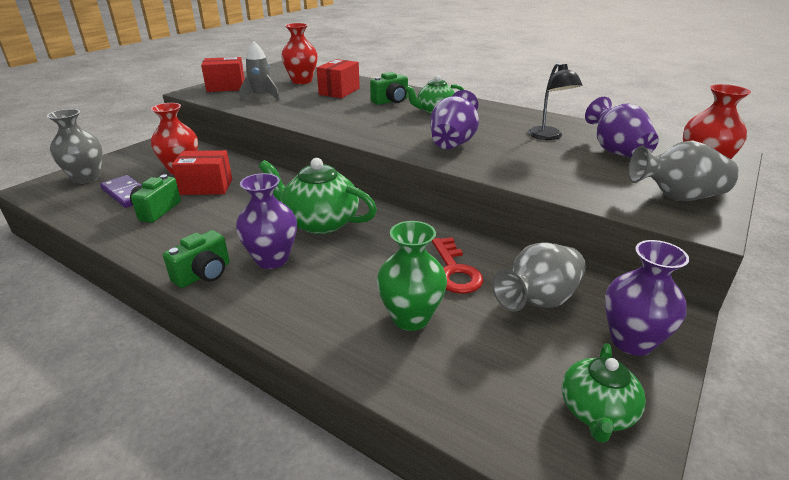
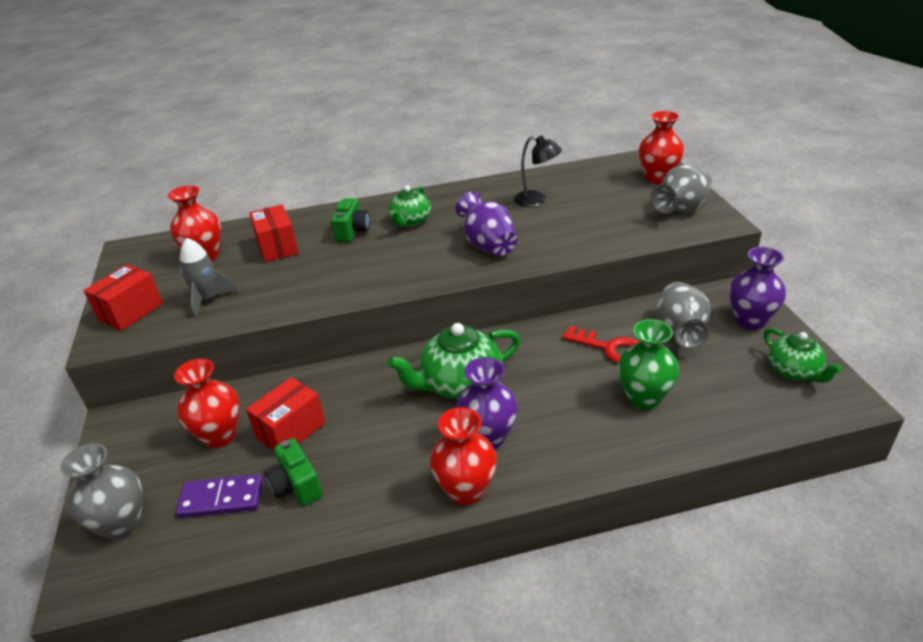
camera: 45 degrees left, 5 degrees up
(204, 274) = (466, 490): green camera -> red vase
(616, 152) = (596, 190): purple vase -> none

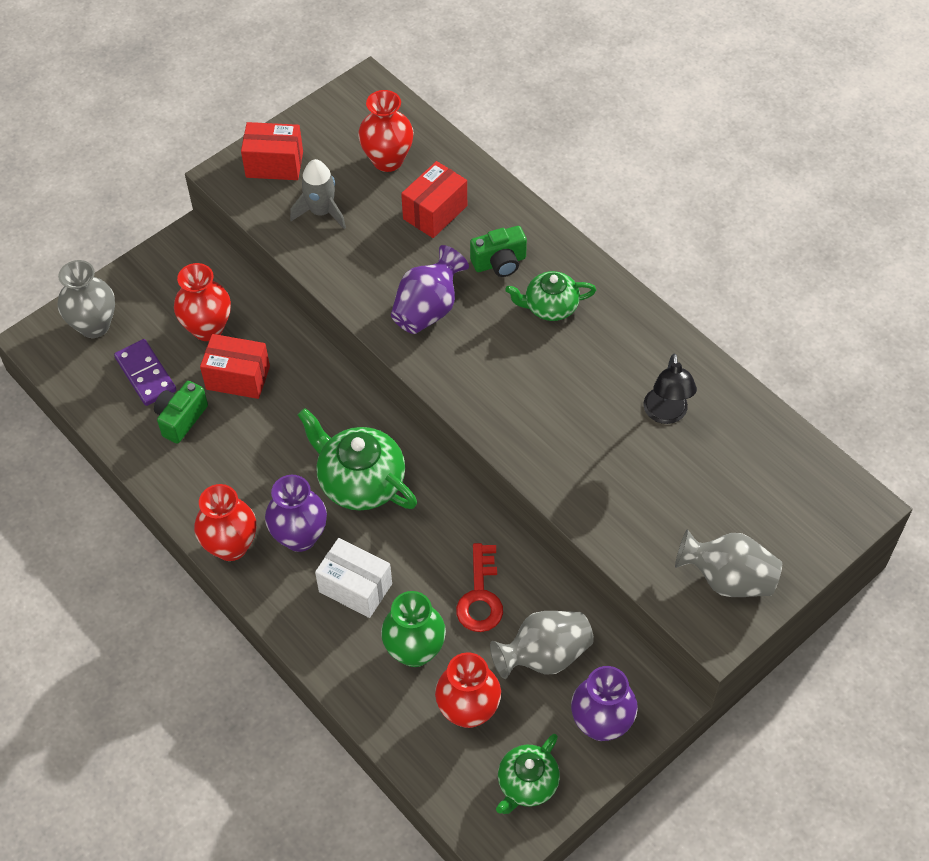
camera: 60 degrees right, 20 degrees up
(488, 245) = (538, 406): purple vase -> purple vase (428, 309)
(562, 416) = (355, 587): none -> white box
(657, 178) = (801, 531): red vase -> red vase (468, 711)

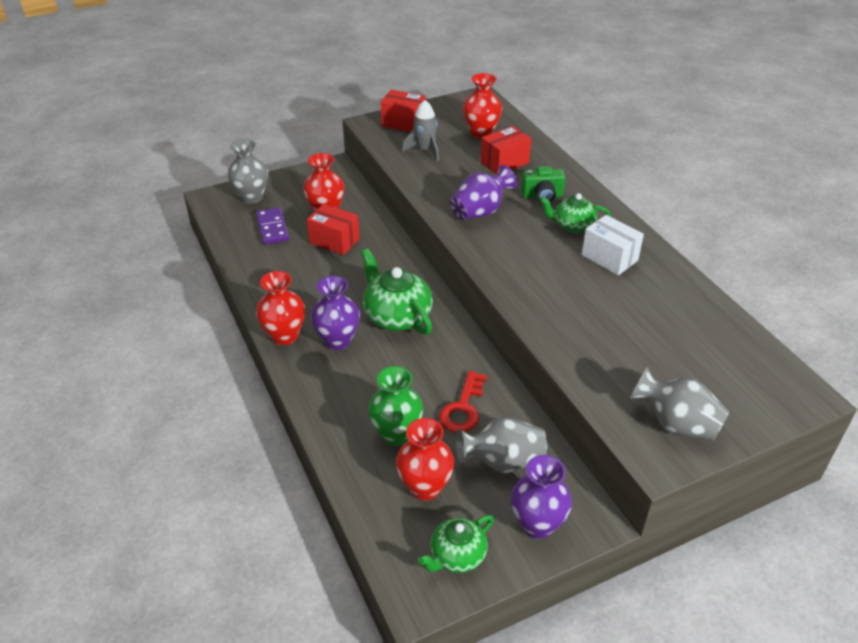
camera: 15 degrees right, 15 degrees down
(181, 419) = (284, 256): green camera -> none
(355, 587) = (366, 381): white box -> white box (609, 258)
(666, 414) = (648, 304): black lamp -> none

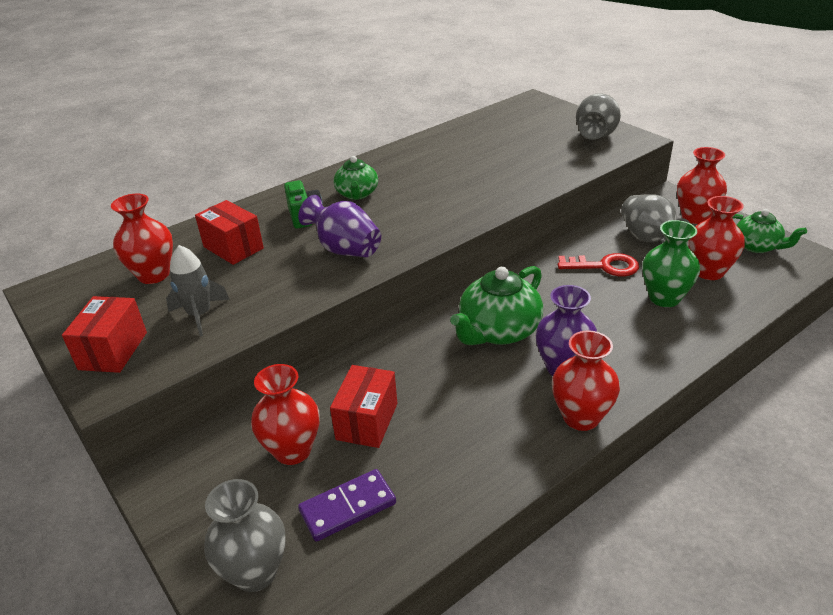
camera: 100 degrees left, 5 degrees down
(537, 524) = (695, 217): purple vase -> red vase
(609, 258) = (405, 172): white box -> none

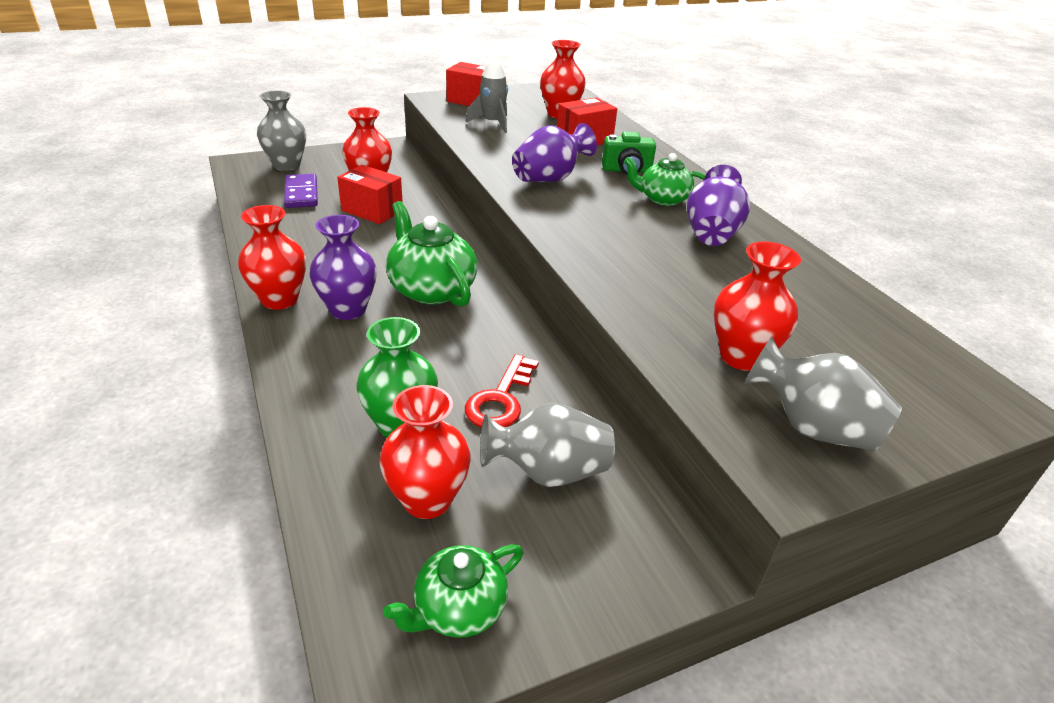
camera: 100 degrees right, 0 degrees up
(406, 171) = (711, 233): none -> purple vase
(695, 217) = (592, 567): red vase -> red vase (741, 357)

